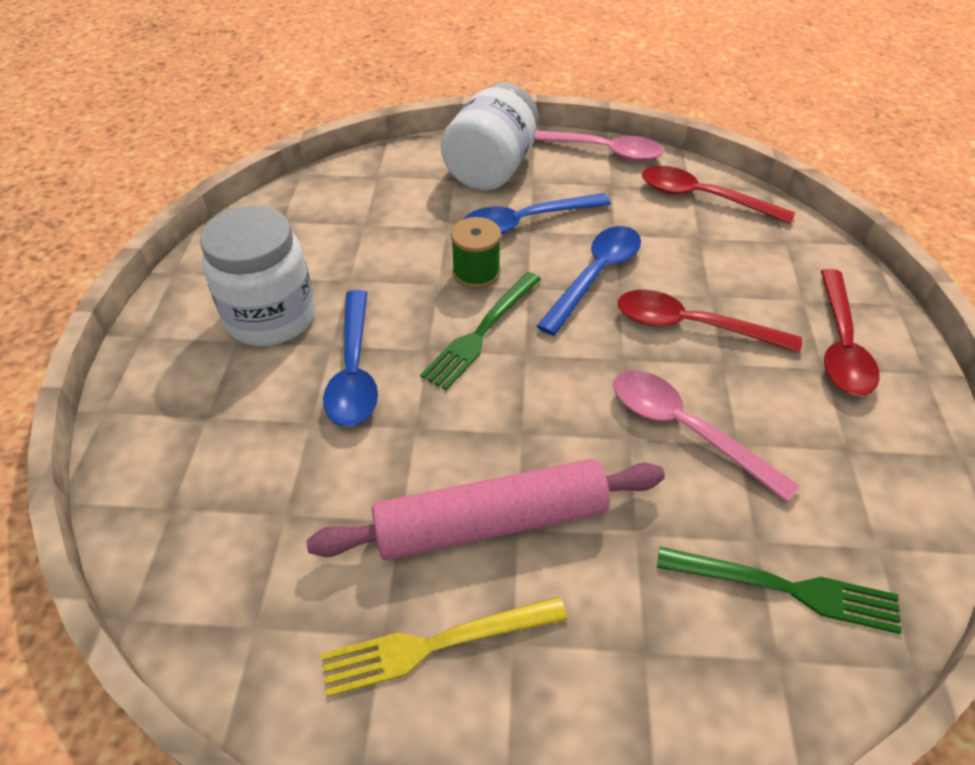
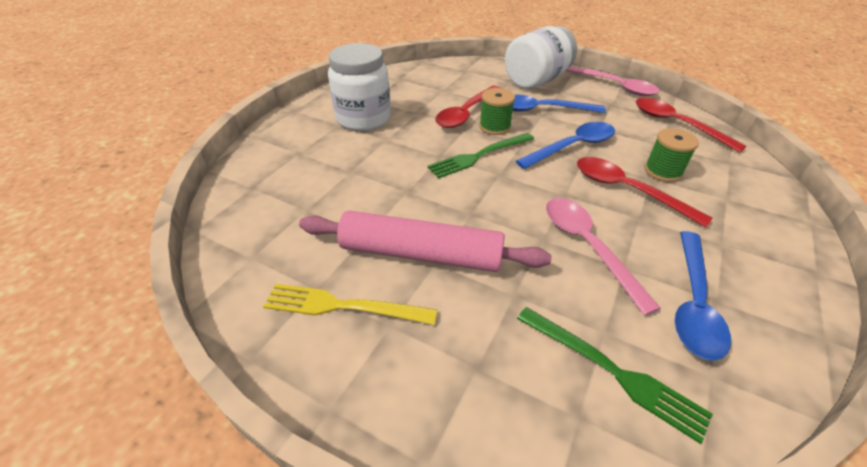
camera: 25 degrees right, 5 degrees down
(354, 371) = (391, 154): blue spoon -> blue spoon (693, 303)
(719, 281) = (663, 171): none -> green spool
(840, 345) = (745, 233): red spoon -> red spoon (466, 113)

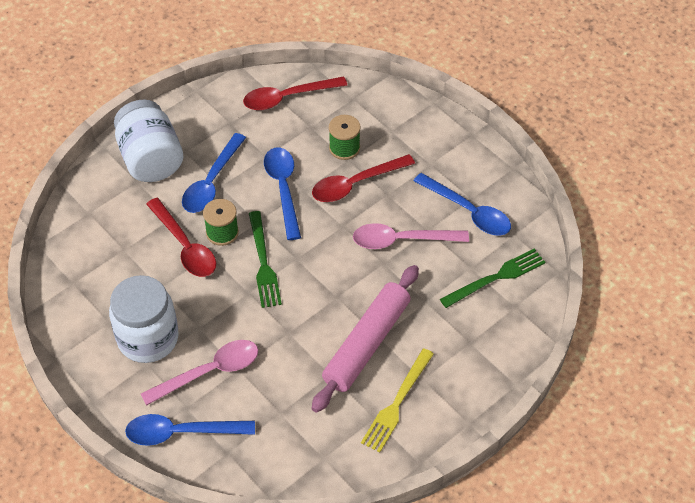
camera: 70 degrees left, 10 degrees up
(271, 156) = (181, 432): none -> blue spoon
(615, 86) = (200, 101): pink spoon -> pink spoon (210, 372)

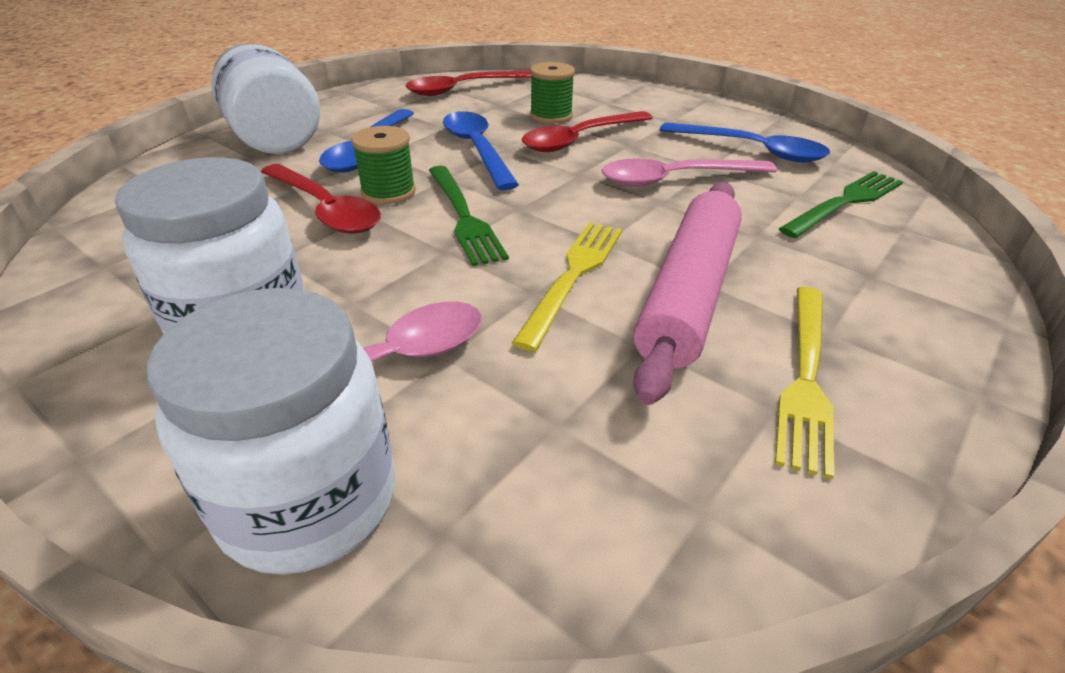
camera: 10 degrees left, 15 degrees down
(181, 432) = (309, 501): blue spoon -> white jar
(312, 322) = (574, 276): none -> yellow fork

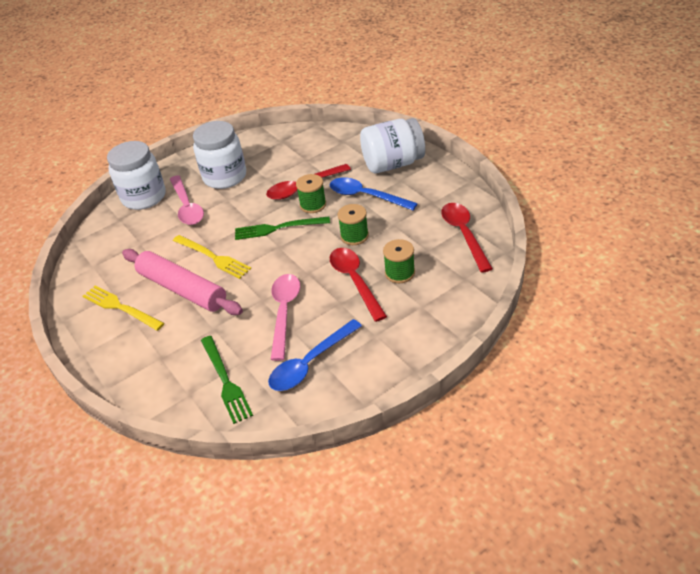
camera: 110 degrees right, 5 degrees up
(477, 149) = (354, 236): blue spoon -> green spool

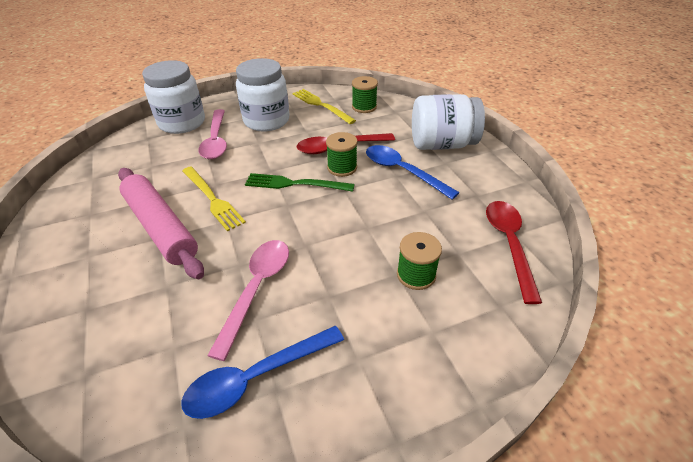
camera: 10 degrees right, 0 degrees up
(120, 307) = (86, 231): yellow fork -> yellow fork (321, 105)
(225, 381) = (138, 370): green fork -> none
(354, 236) = (375, 213): green spool -> green spool (364, 107)
(355, 281) = (357, 270): red spoon -> none

